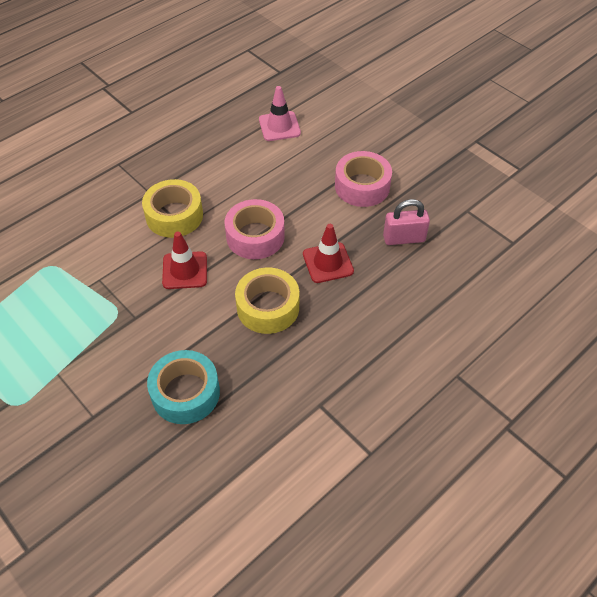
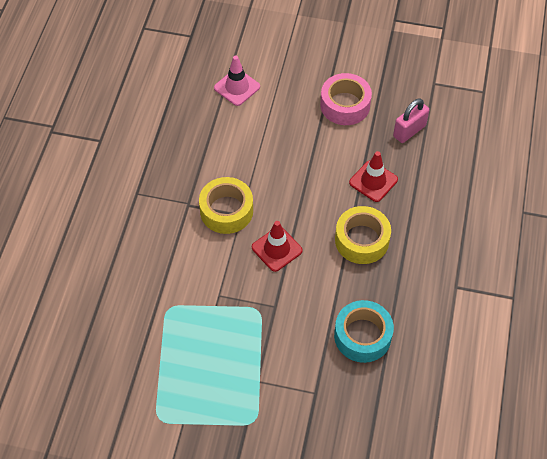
camera: 35 degrees left, 5 degrees up
(255, 236) = (303, 191): pink tape -> none

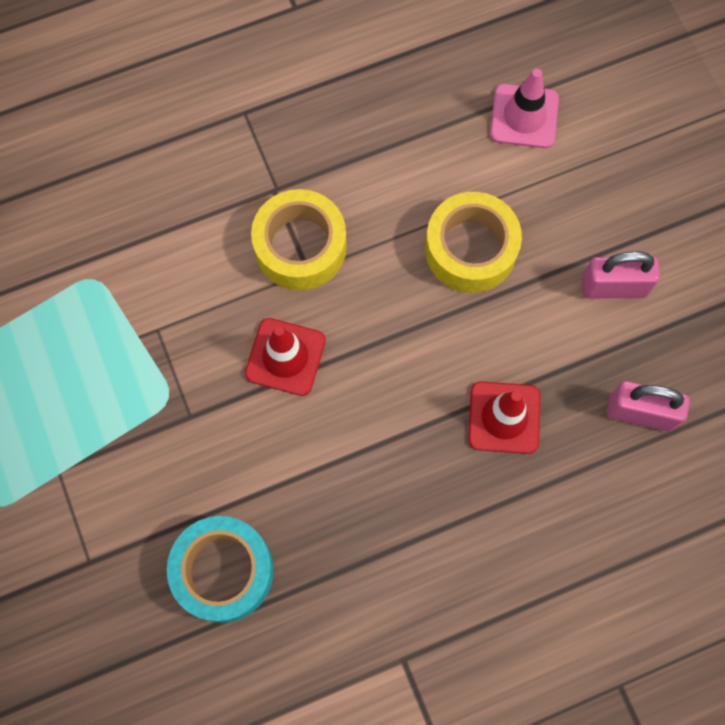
camera: 55 degrees right, 15 degrees up
(345, 105) = (613, 287): pink tape -> pink padlock
(362, 240) = (386, 467): yellow tape -> yellow tape (470, 249)

